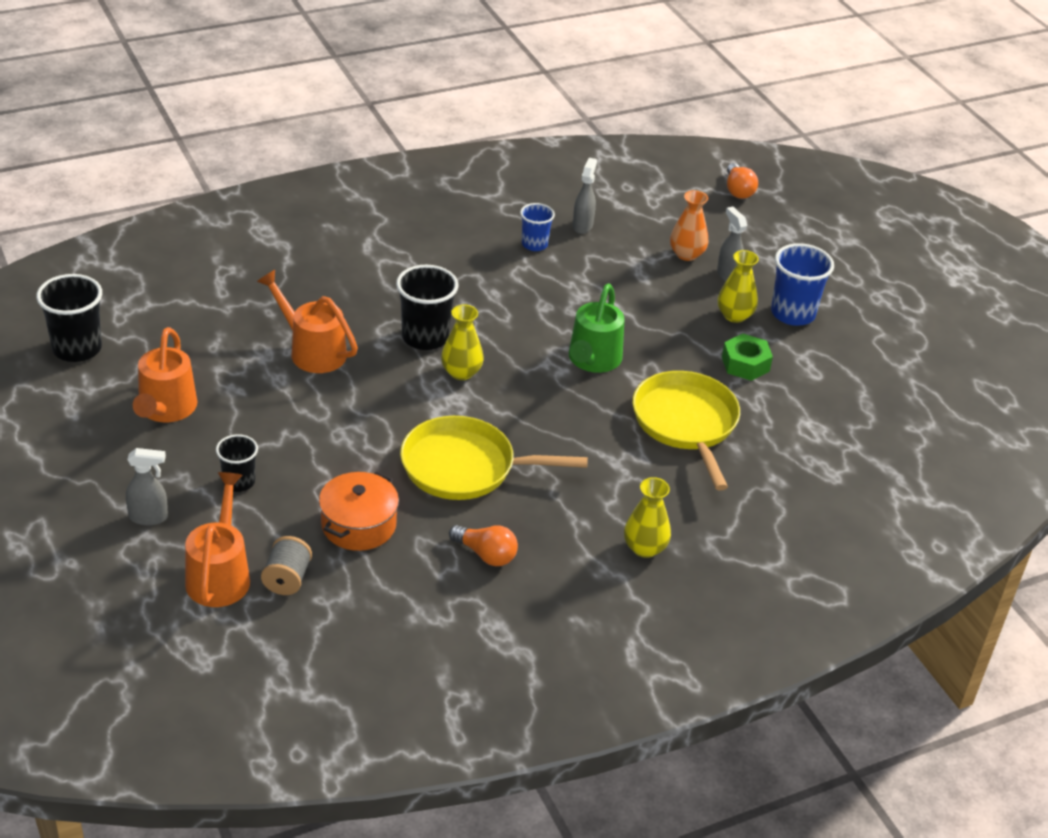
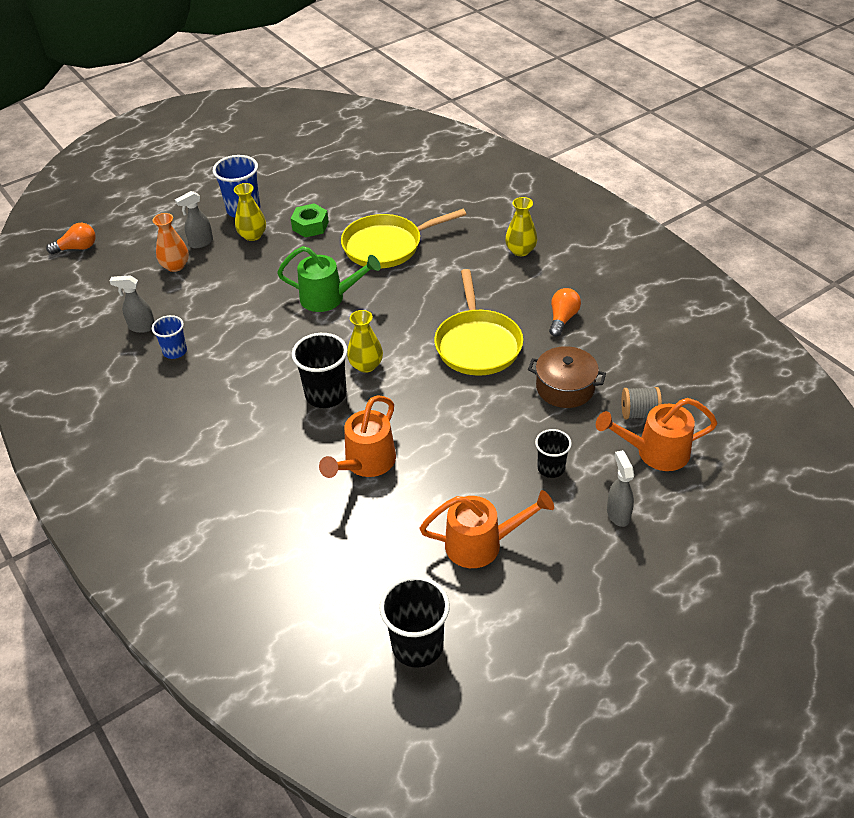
camera: 95 degrees left, 5 degrees up
(358, 525) = (565, 388): orange pot -> brown pot

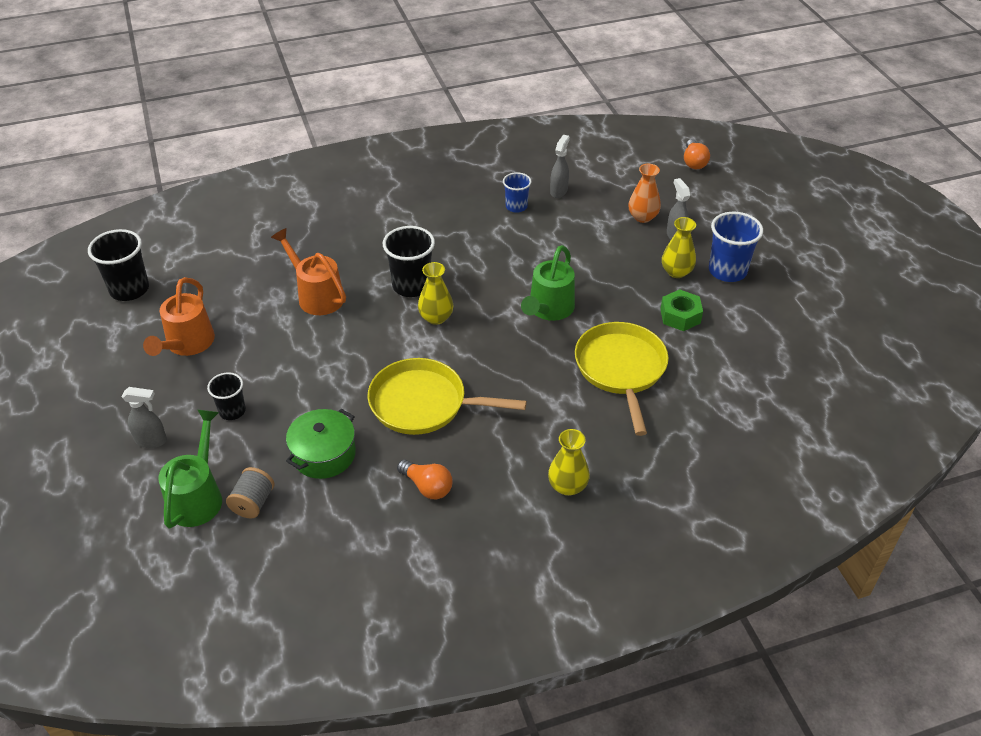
camera: 105 degrees right, 0 degrees up
(565, 388) = (324, 454): brown pot -> green pot
(654, 452) = (198, 496): orange watering can -> green watering can

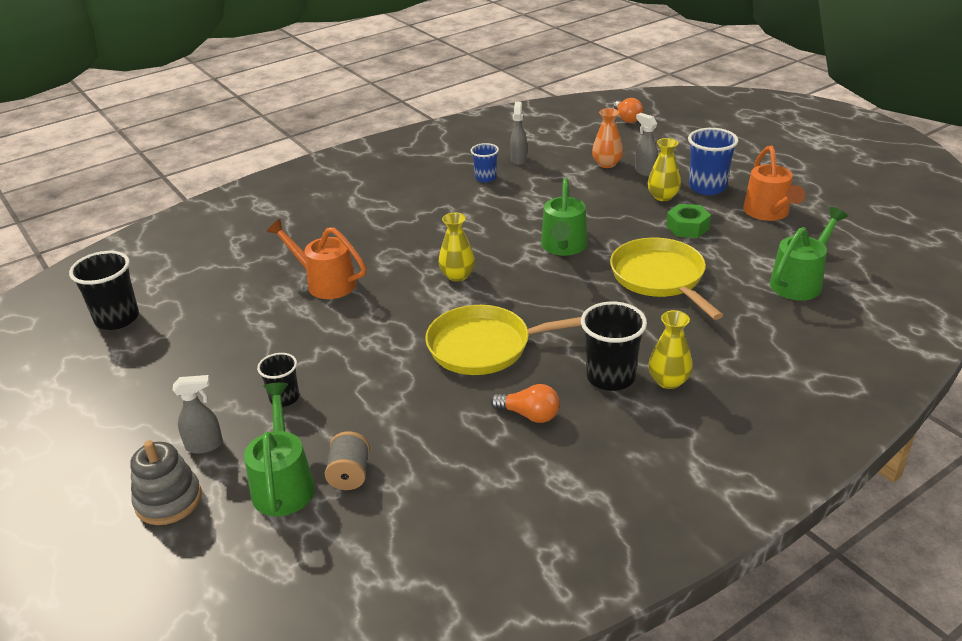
camera: 15 degrees left, 10 degrees down
(104, 486) = (168, 500): none -> grey stacking toy
(187, 344) = (205, 352): orange watering can -> orange watering can (768, 213)
(324, 454) = (404, 413): green pot -> none
(411, 286) = (419, 256): black cup -> black cup (610, 377)
(754, 409) = (800, 281): none -> green watering can

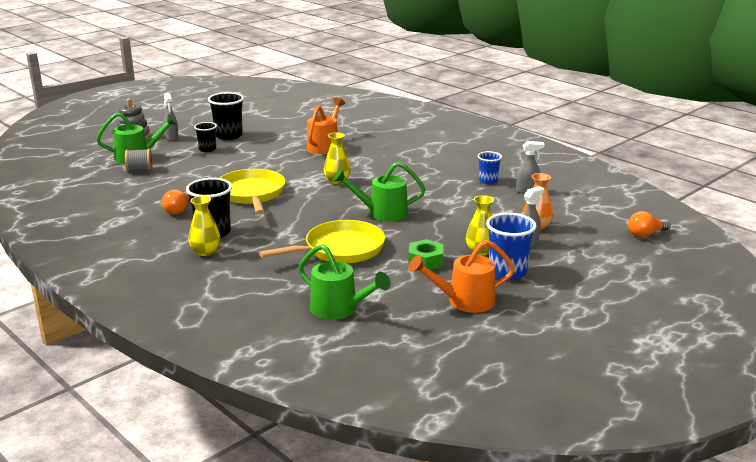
camera: 80 degrees right, 10 degrees down
(117, 319) = (285, 105): black cup -> black cup (228, 136)

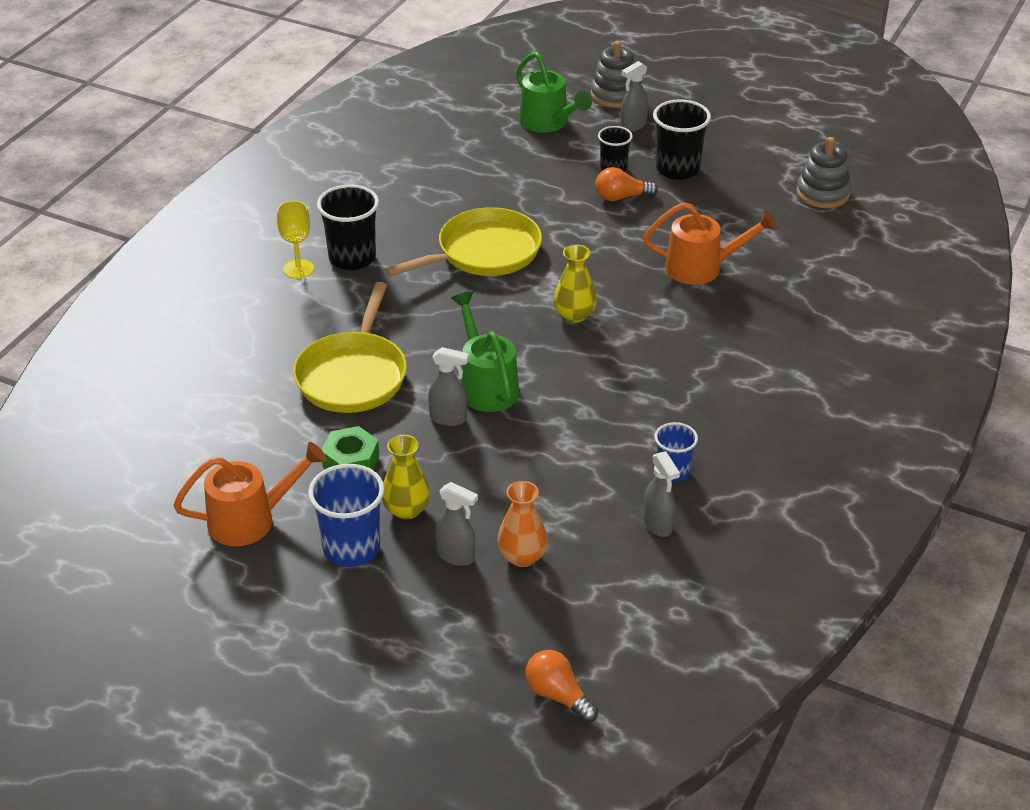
camera: 70 degrees right, 15 degrees up
(140, 170) = (507, 140): grey spool -> none
(179, 210) = (403, 211): orange light bulb -> orange light bulb (621, 197)
(205, 252) = (298, 269): yellow vase -> yellow goblet
(289, 112) = (822, 193): none -> grey stacking toy
(340, 249) = (353, 375): yellow pan -> yellow pan turned 60 degrees clockwise
(340, 310) = (193, 416): green watering can -> none
(405, 227) = (448, 418): none -> grey spray bottle
(464, 301) = (251, 520): orange watering can -> orange watering can turned 105 degrees clockwise

